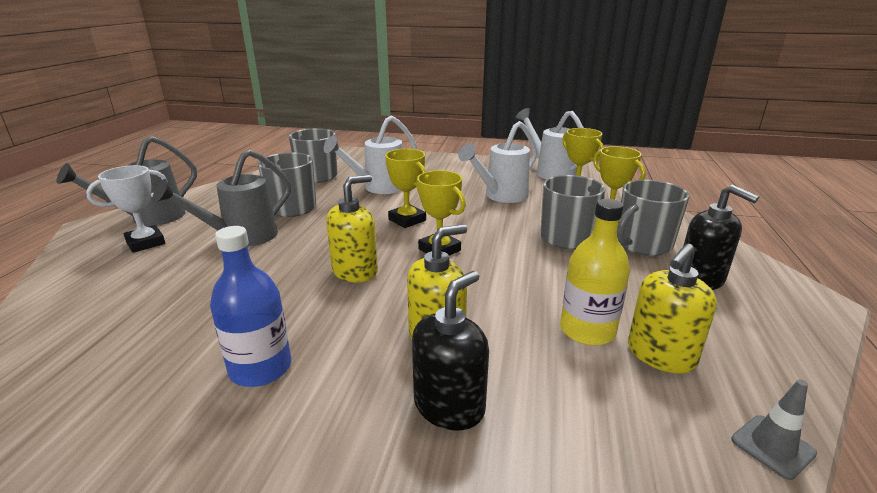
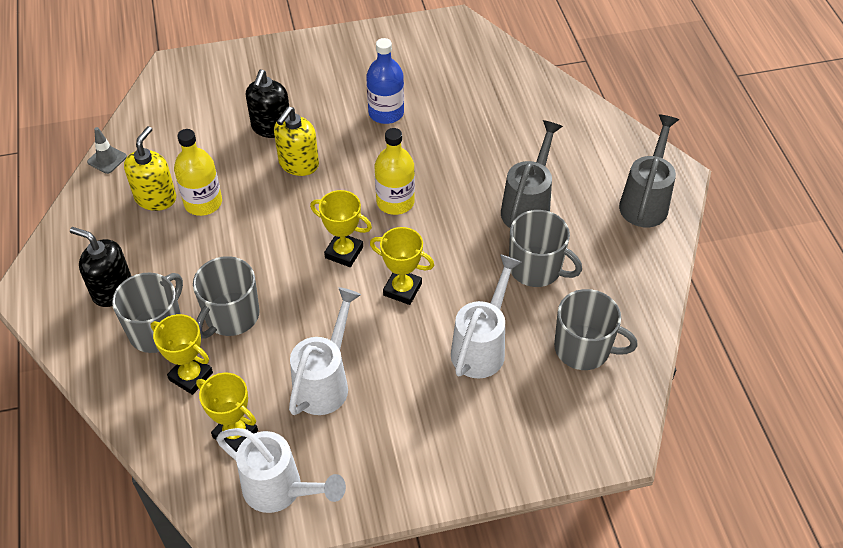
camera: 155 degrees right, 25 degrees up
(145, 243) = (597, 172): white trophy -> none
(355, 271) = (395, 202): yellow soap dispenser -> yellow bottle

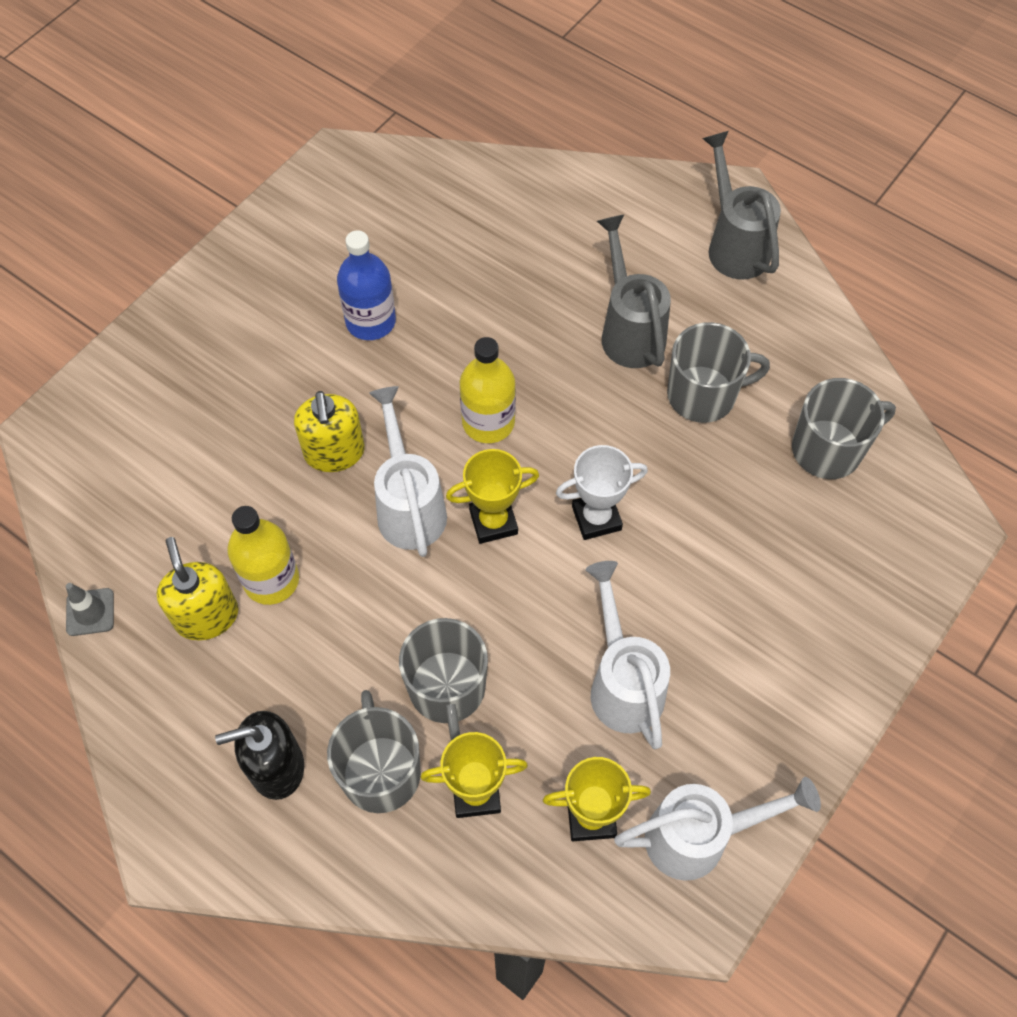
camera: 40 degrees left, 10 degrees up
(271, 127) = (255, 429): black soap dispenser -> none
(402, 289) = (596, 518): yellow trophy -> white trophy
(482, 346) = (735, 520): white watering can -> white watering can (409, 505)

